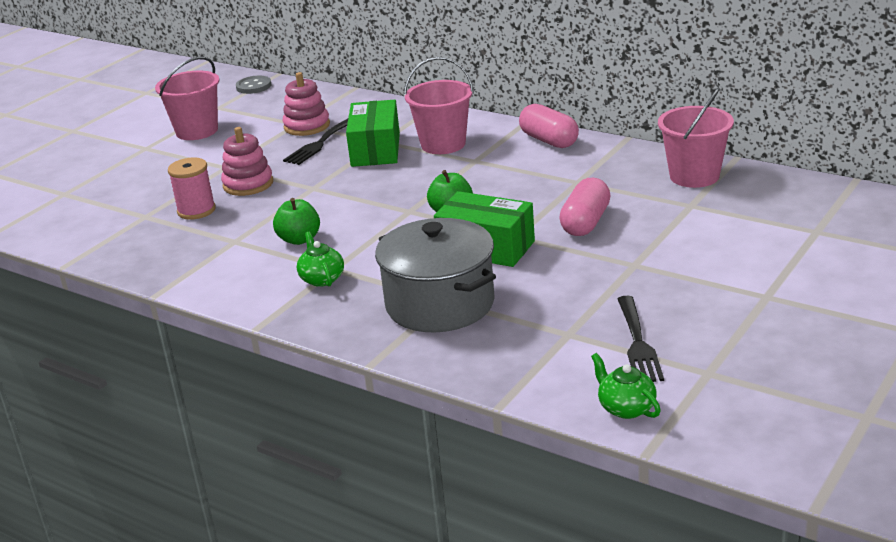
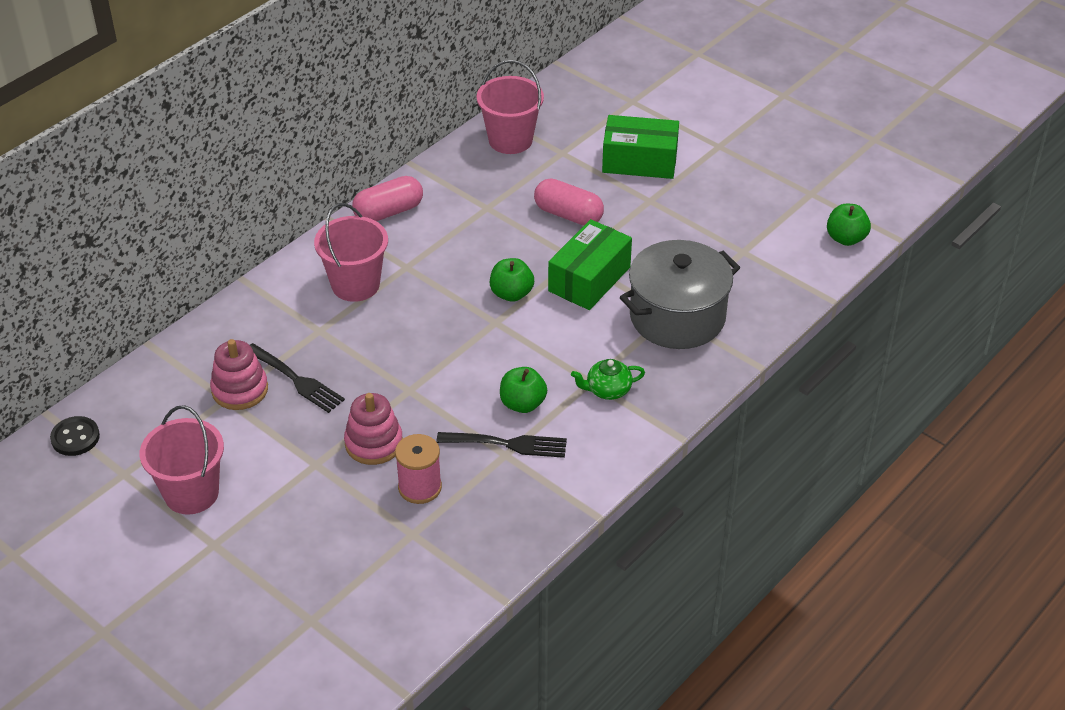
camera: 85 degrees left, 15 degrees up
(253, 86) = (75, 437): grey button -> black button
(375, 149) = (339, 336): green box -> green box (639, 161)
(626, 408) = (846, 238): green teapot -> green apple
(638, 343) = (766, 218): black fork -> black fork (508, 444)

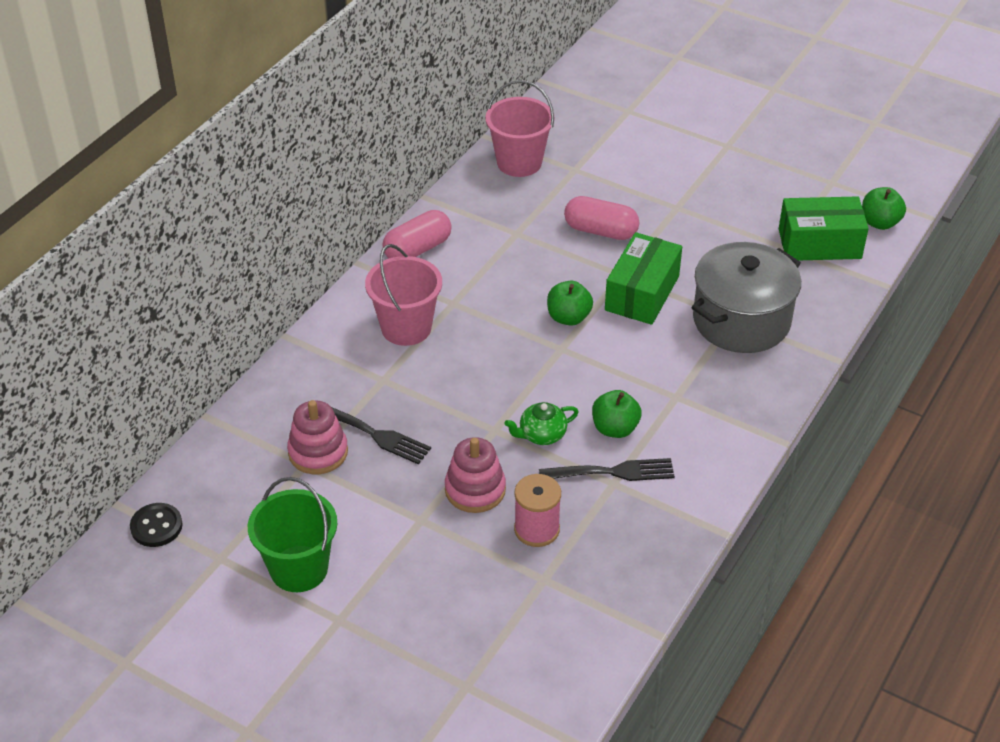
camera: 10 degrees left, 0 degrees up
(191, 493) = (299, 569): pink bucket -> green bucket
(607, 390) = (695, 403): green teapot -> green teapot (541, 435)
(639, 161) = (654, 169): green box -> green box (819, 243)

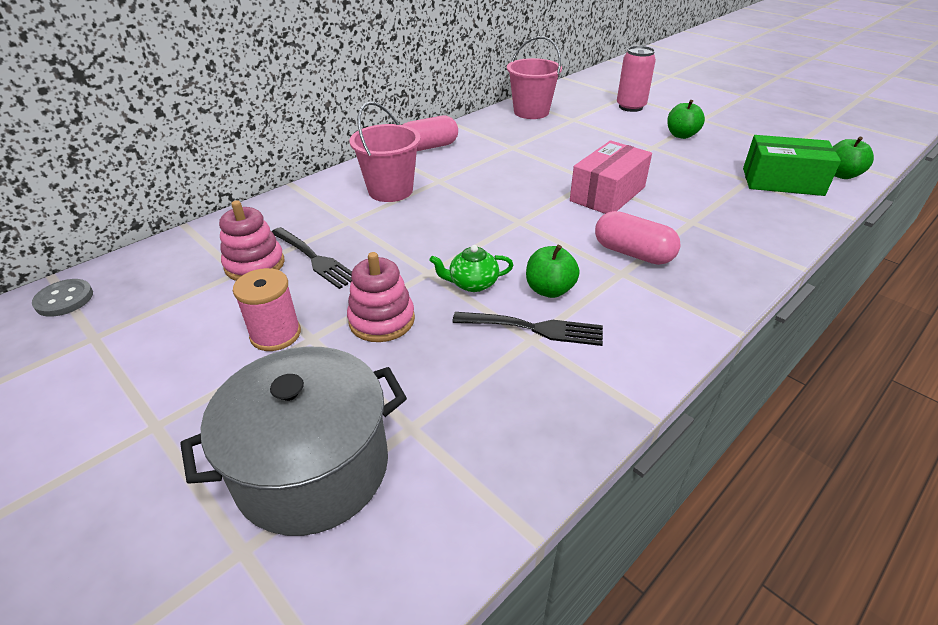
camera: 15 degrees right, 5 degrees down
(156, 526) = (64, 299): black button -> grey button
(299, 569) = (157, 362): green bucket -> none
(536, 529) = (428, 370): pink spool -> pink spool (275, 334)
(568, 317) = (534, 201): green apple -> green apple (681, 135)
(600, 231) = (583, 153): pink capsule -> pink capsule (633, 253)
(639, 134) = (630, 107): none -> pink can
(642, 293) = (607, 194): green box -> pink box
(741, 320) = (700, 224): grey pot -> grey pot (313, 468)

